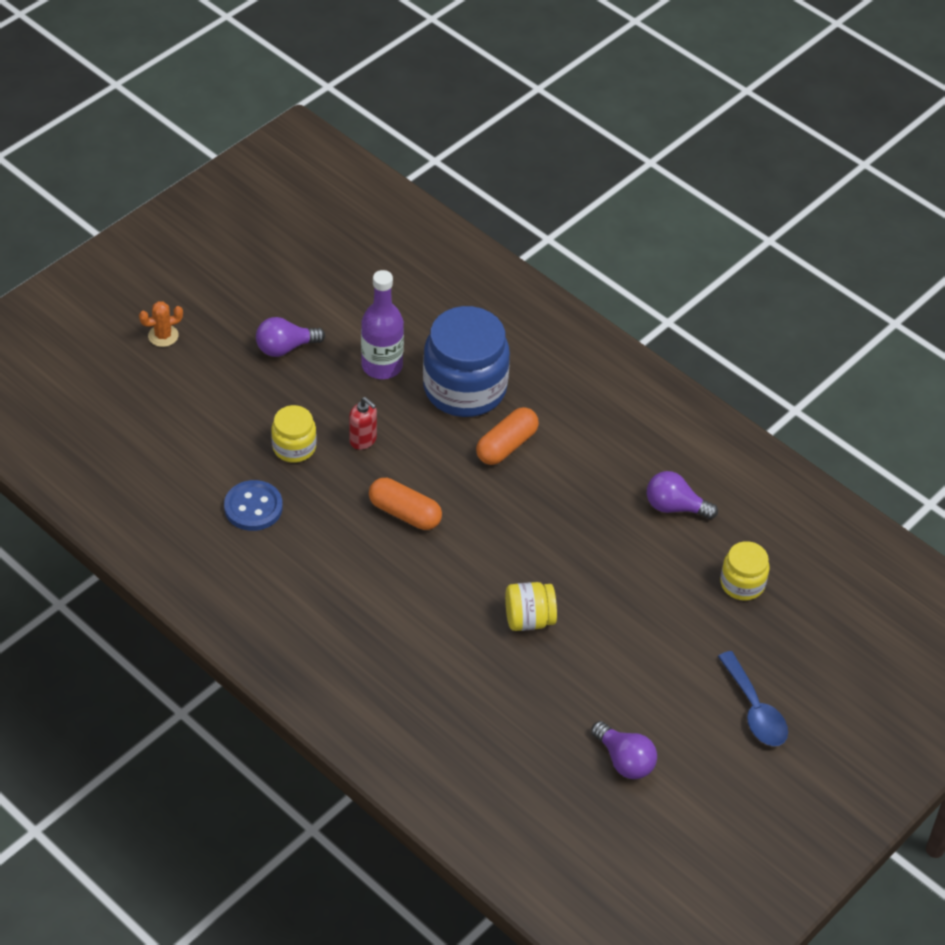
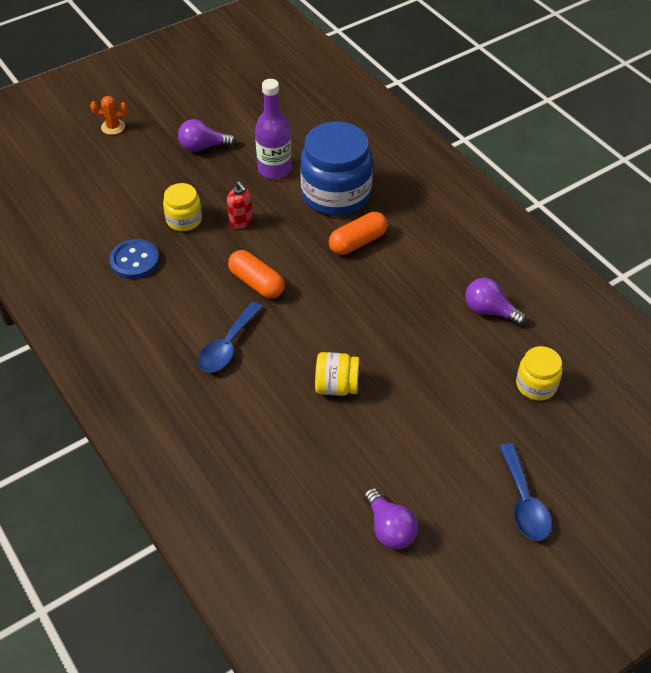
camera: 15 degrees right, 0 degrees up
(395, 593) = (227, 346): none -> blue spoon

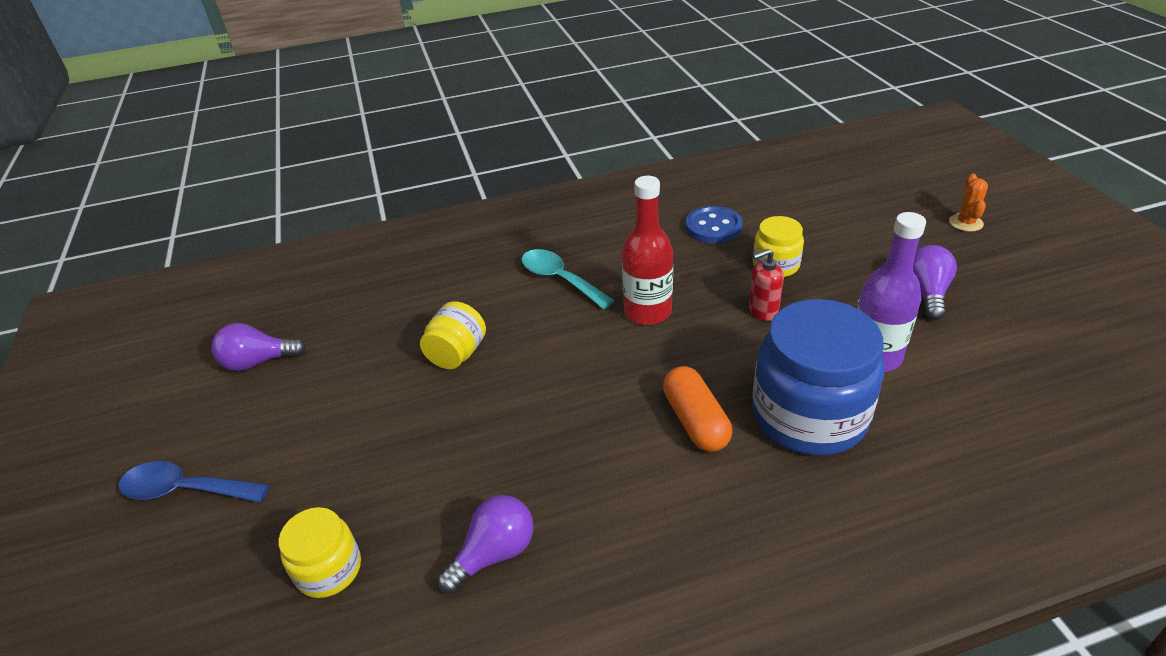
camera: 110 degrees right, 10 degrees down
(227, 346) = (559, 279): blue spoon -> turquoise spoon
(257, 283) = (647, 312): orange capsule -> red bottle

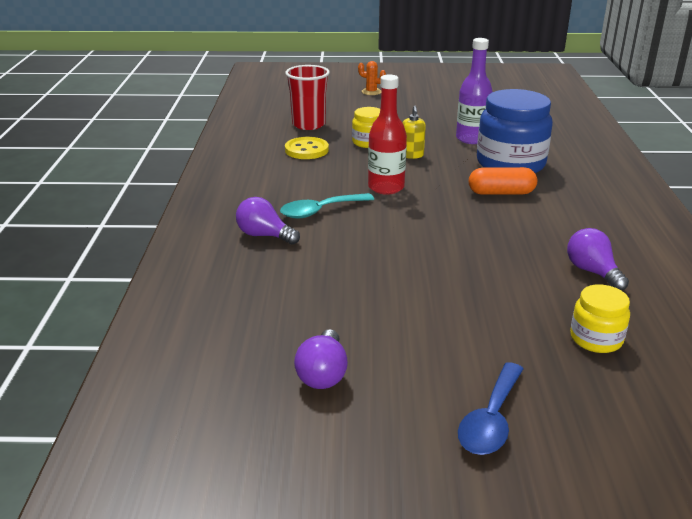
camera: 75 degrees left, 10 degrees down
(457, 354) = (384, 264): yellow jar -> none
(713, 227) = (306, 150): blue button -> yellow button
(763, 311) = (412, 155): red soap dispenser -> yellow soap dispenser
(792, 207) = (308, 124): none -> red cup
(927, 293) = (426, 115): purple light bulb -> purple light bulb (264, 235)

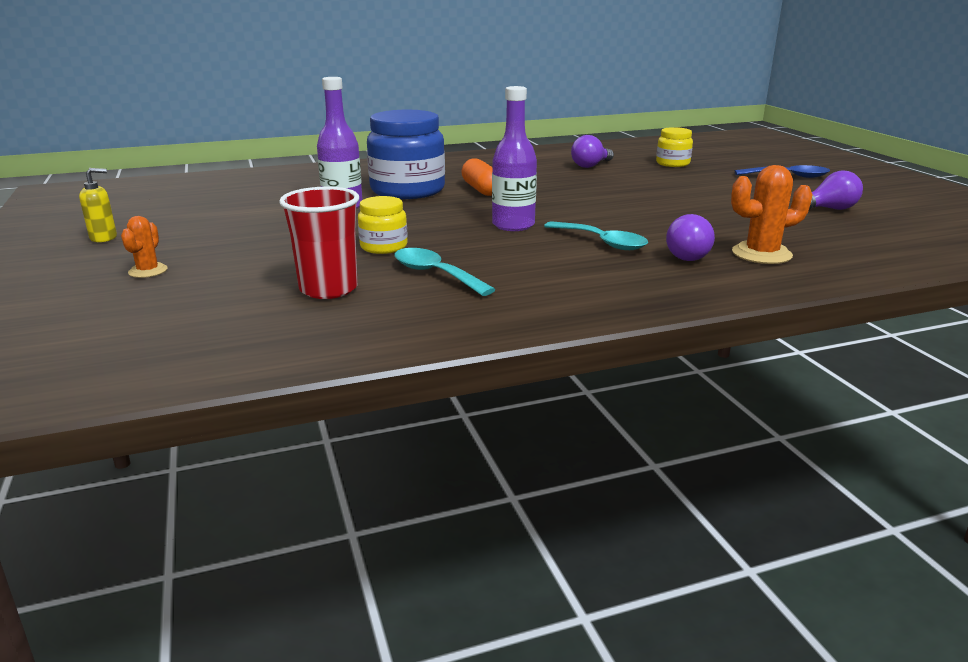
camera: 110 degrees left, 5 degrees down
(237, 269) = (761, 254): none -> orange cactus
(306, 150) = (435, 274): yellow button -> turquoise spoon
(386, 187) = (513, 225): red bottle -> purple bottle
(412, 155) = (413, 224): yellow soap dispenser -> yellow soap dispenser (104, 238)

